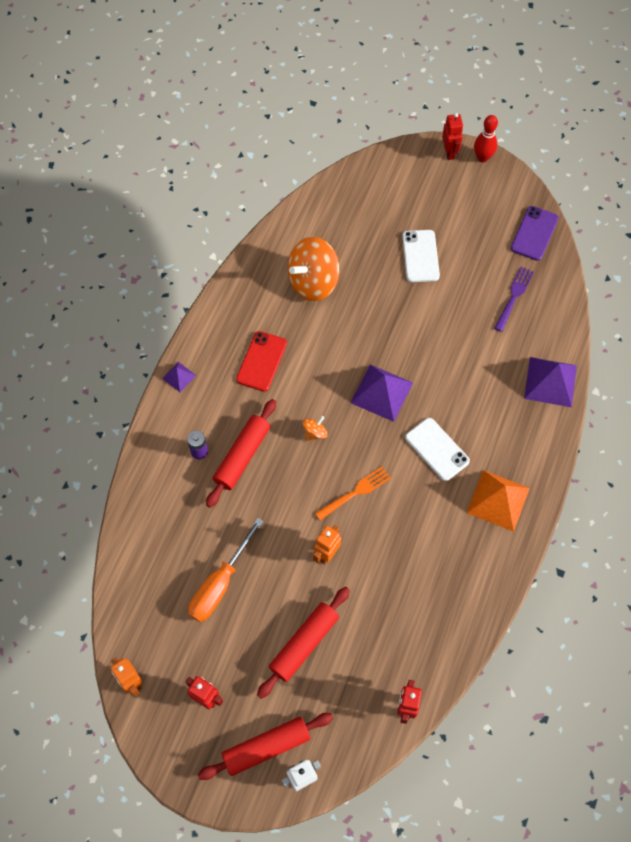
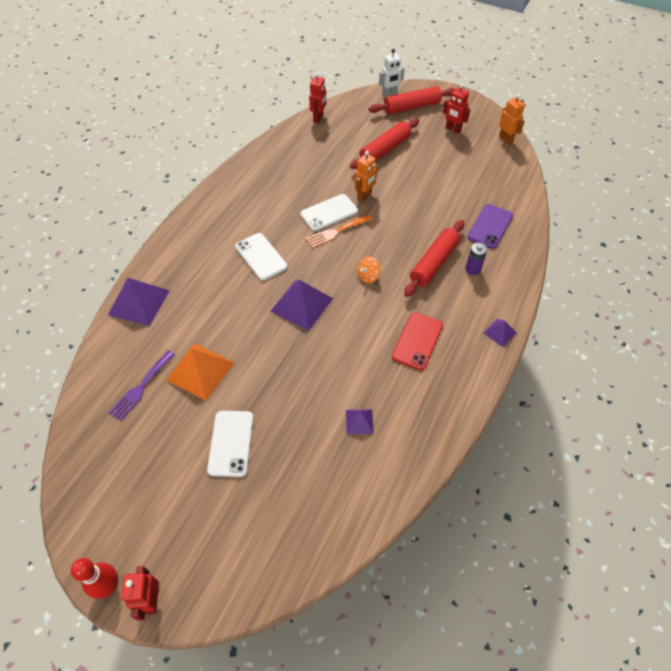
camera: 175 degrees left, 10 degrees down
(220, 584) = (447, 184): orange screwdriver -> none
(313, 282) = (359, 421): orange spinning top -> purple pyramid
(368, 521) = (329, 213): none -> white phone
(498, 500) = (220, 219): orange pyramid -> orange pyramid (200, 371)
(534, 233) = (87, 462): purple phone -> purple phone (490, 226)

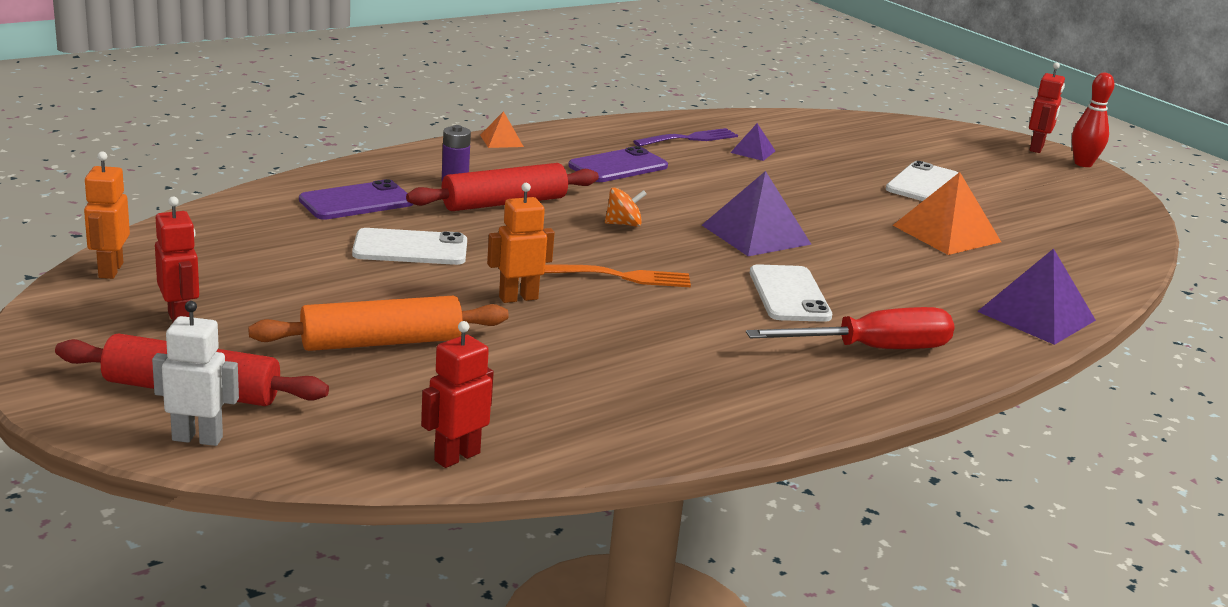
camera: 155 degrees left, 30 degrees down
(141, 387) = (1039, 246): purple fork -> purple fork (690, 138)
(211, 234) = (872, 349): none -> red screwdriver
(329, 213) = (613, 301): white phone -> white phone (410, 248)
(385, 150) = (381, 342): red rolling pin -> orange rolling pin
(417, 341) = (618, 166): red phone -> purple phone
(500, 332) = (501, 140): purple pyramid -> orange pyramid

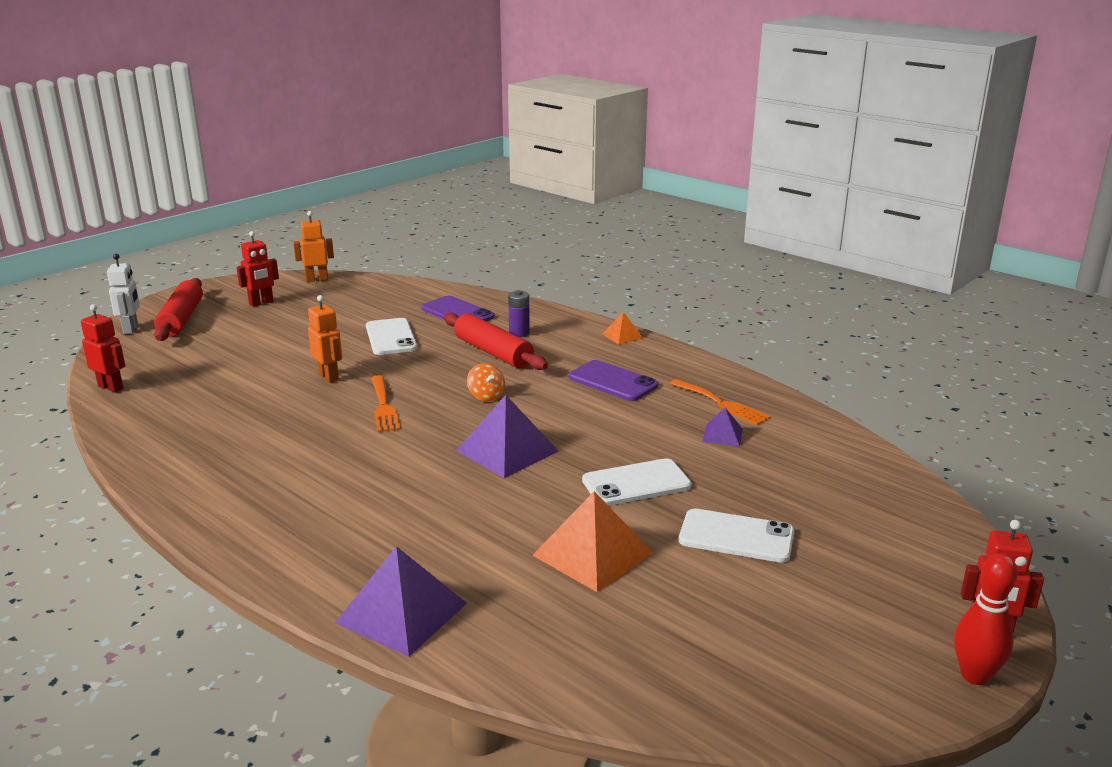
camera: 80 degrees right, 0 degrees up
(381, 342) = (249, 350): orange rolling pin -> none
(690, 138) = (721, 403): purple fork -> orange fork
(789, 294) = (385, 473): white phone -> white phone (636, 483)
(872, 349) = (290, 517): red screwdriver -> none

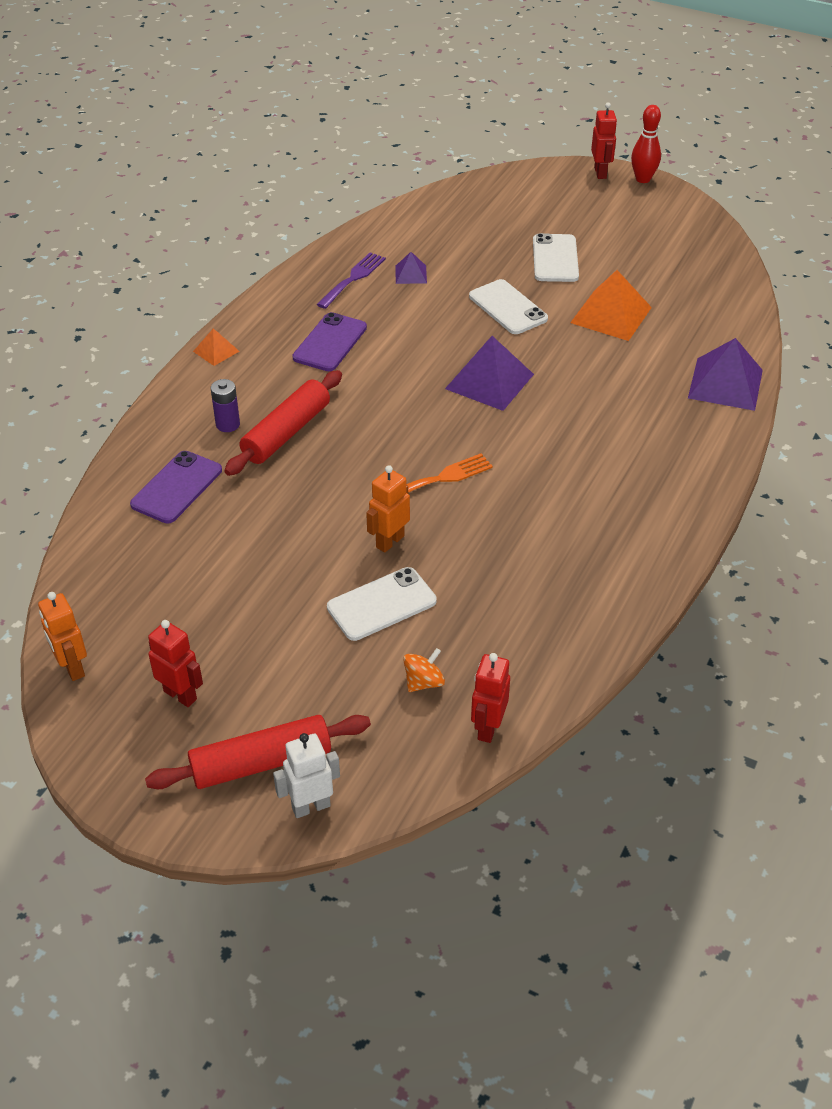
camera: 105 degrees left, 20 degrees up
(391, 337) = (267, 524): white phone -> white phone (381, 604)
(486, 396) = (391, 415): orange spinning top -> orange spinning top (423, 682)
(721, 403) = (353, 278): orange fork -> purple fork

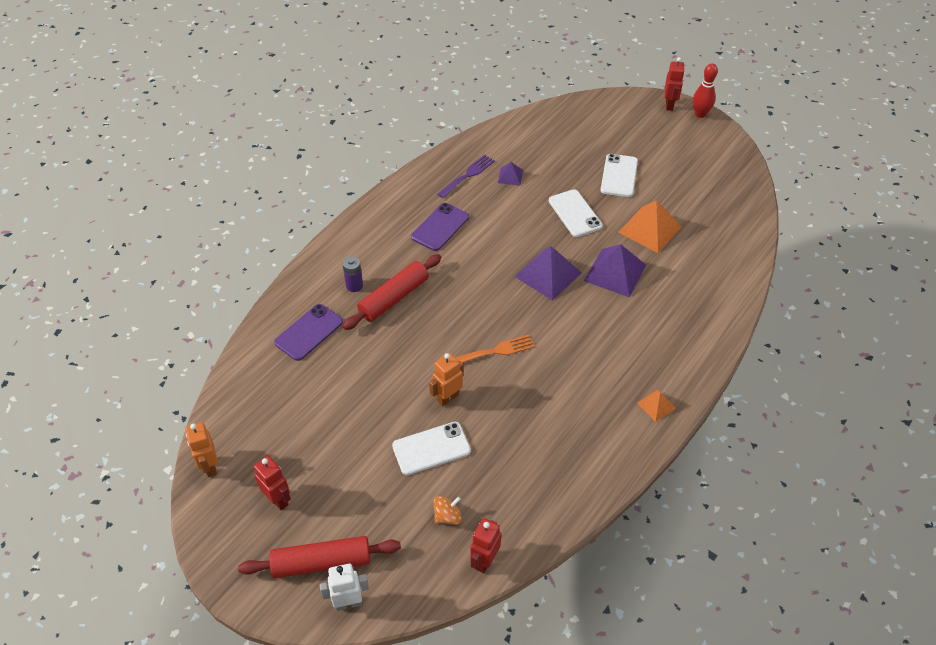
camera: 10 degrees right, 5 degrees up
(216, 351) = (358, 224): orange pyramid -> orange pyramid (656, 405)
(725, 383) = (722, 299): purple pyramid -> purple pyramid (615, 272)

